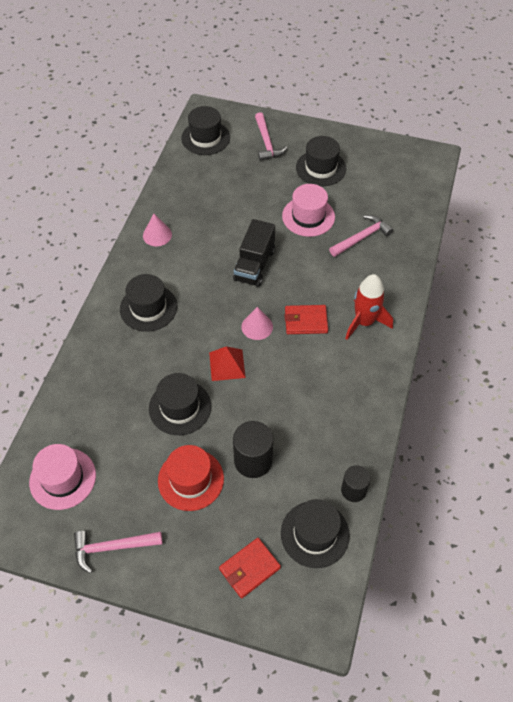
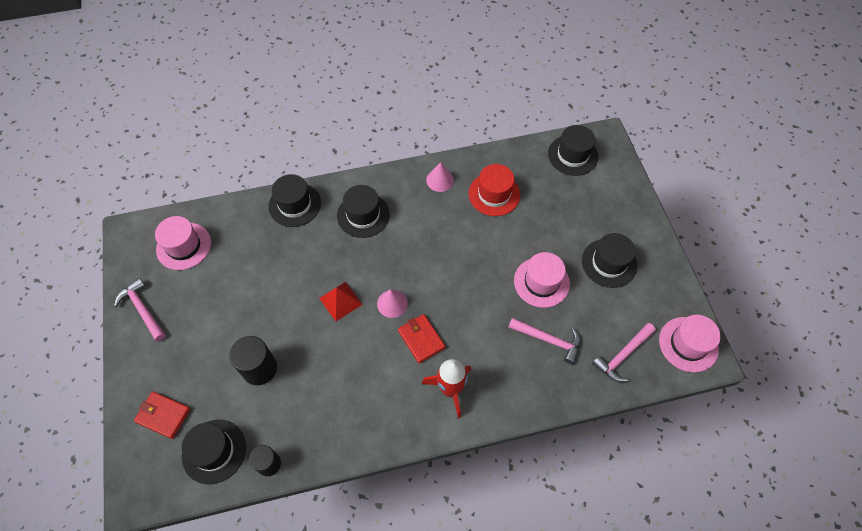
camera: 60 degrees right, 5 degrees up
(180, 407) = (282, 289): black hat -> black hat (294, 204)
(190, 479) = (221, 331): red hat -> red hat (494, 194)
(254, 265) = (456, 267): black truck -> none
(266, 142) = (605, 203): pink hammer -> pink hammer (623, 355)
(417, 160) = (688, 344): none -> pink hat

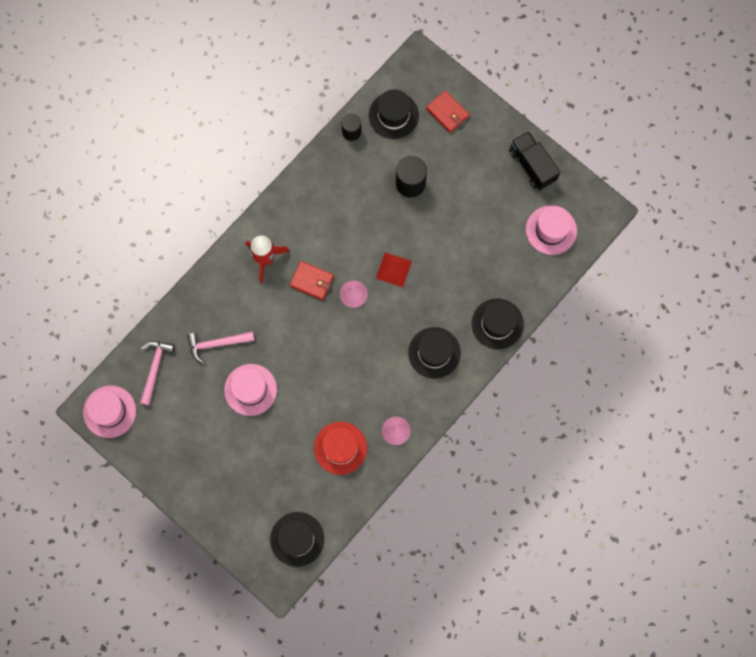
camera: 145 degrees right, 15 degrees up
(143, 310) = (532, 165): pink hammer -> black truck
(163, 415) = (447, 112): red wallet -> red wallet turned 60 degrees clockwise
(609, 263) = (206, 444): black hat -> none

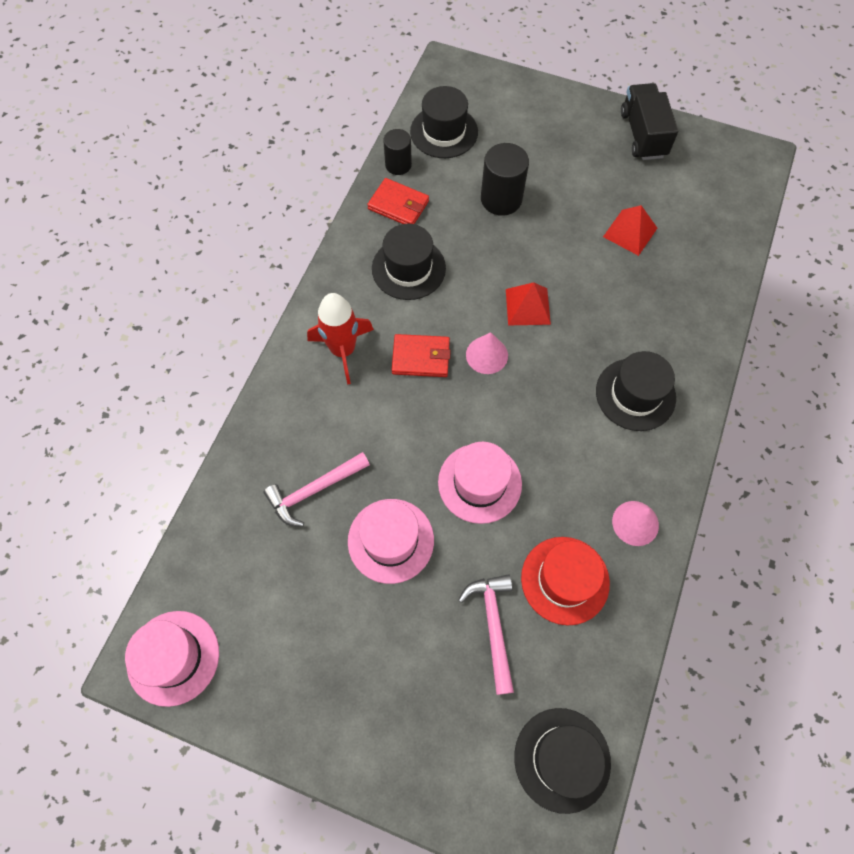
camera: 20 degrees left, 10 degrees down
(155, 368) = (228, 561): pink hammer -> pink hammer (493, 626)
(447, 112) = (509, 110): red wallet -> red wallet (398, 205)
(486, 239) = (630, 232): none -> red pyramid
(497, 324) = (700, 328): black hat -> black hat (408, 268)
(532, 165) = (642, 134): black truck -> black truck turned 45 degrees clockwise
(551, 230) = (706, 197): pink hat -> pink hat (479, 483)

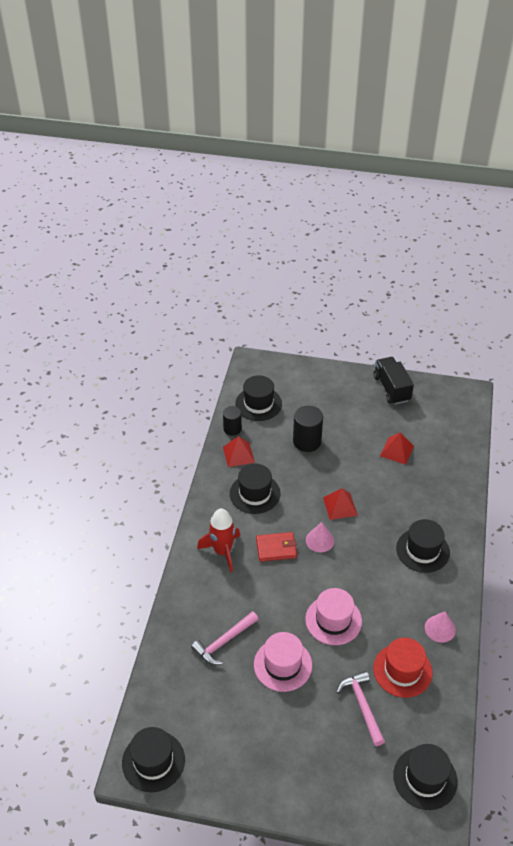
camera: 10 degrees left, 20 degrees down
(173, 657) = (153, 761): pink hat -> black hat
(398, 205) = (238, 454): red wallet -> red pyramid

